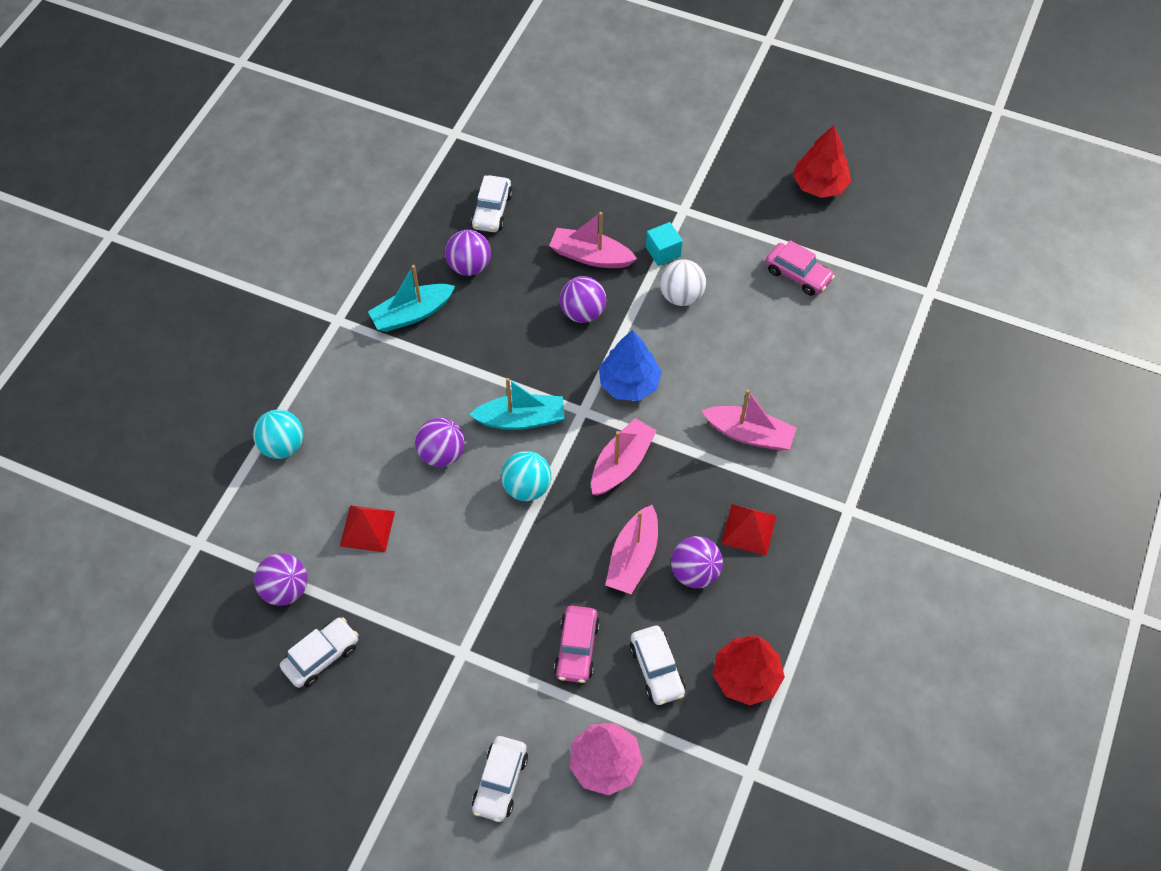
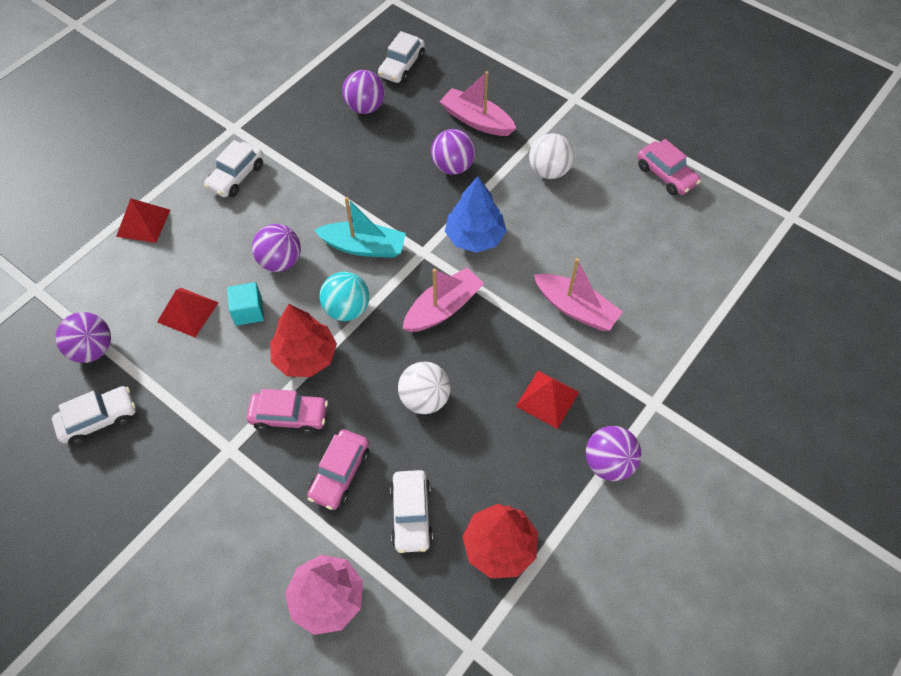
camera: 15 degrees right, 0 degrees up
(283, 446) = (143, 223): turquoise ball -> red pyramid
(412, 314) = (300, 136): turquoise boat -> none
(500, 782) = (217, 589): white car -> white car (236, 176)
(508, 607) = (289, 416): none -> pink car
(633, 558) = (424, 399): pink boat -> white ball
(663, 252) = (544, 130): turquoise cube -> turquoise cube (248, 311)
(695, 572) = (480, 428): purple ball -> purple ball (608, 463)
(819, 185) = (709, 102): red tree -> red tree (305, 356)

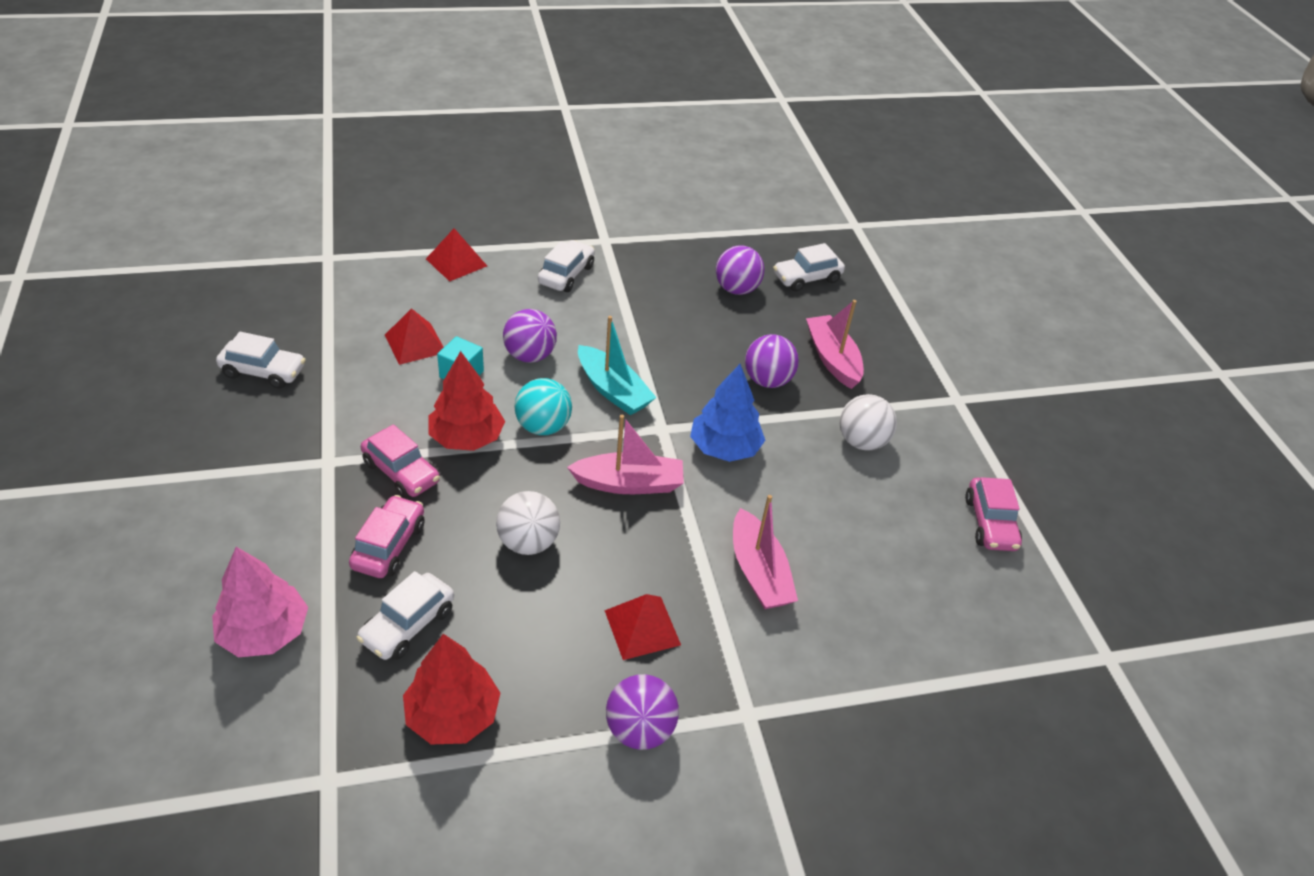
camera: 35 degrees right, 15 degrees down
(93, 349) = (317, 322): purple ball -> none
(236, 176) = (566, 274): white car -> white car turned 135 degrees clockwise
(340, 474) = (389, 545): pink car -> pink car turned 135 degrees clockwise

